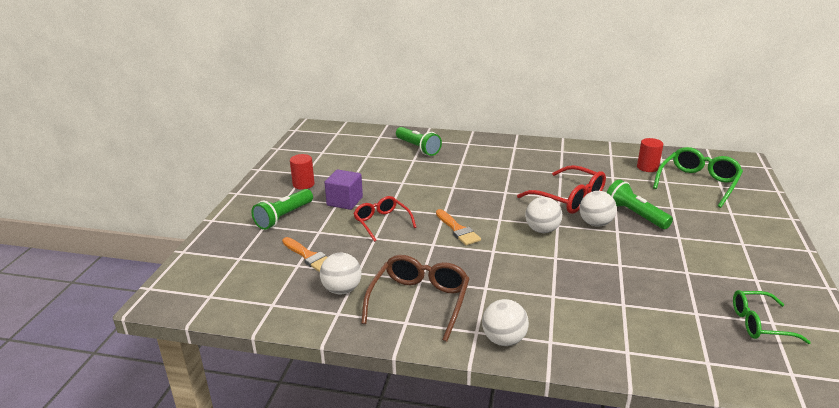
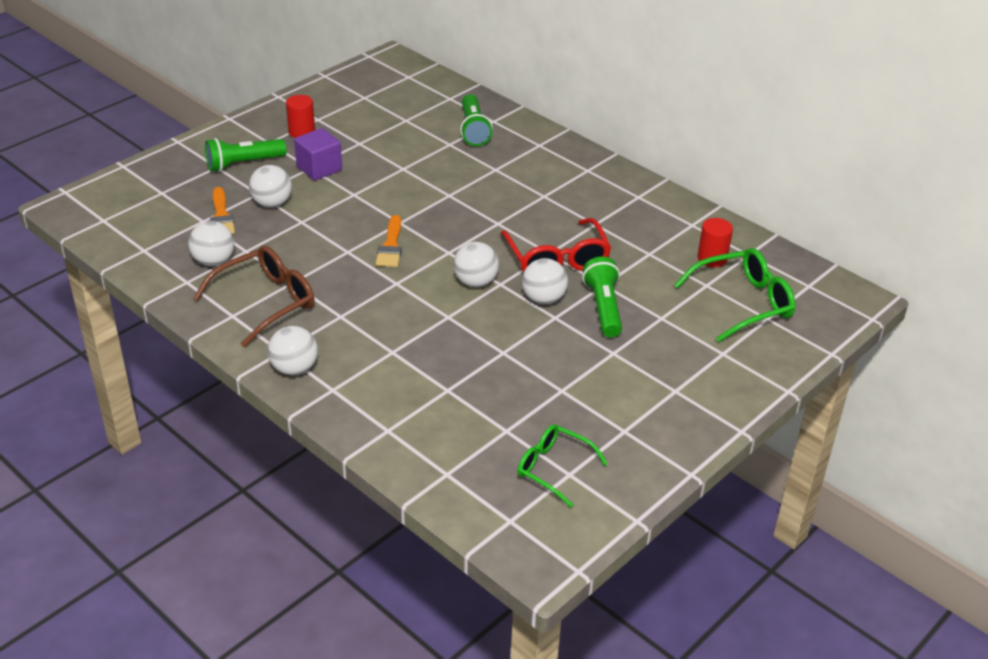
camera: 30 degrees right, 10 degrees up
(338, 234) = (272, 203): none -> white ball
(382, 222) = (327, 207): red glasses -> none

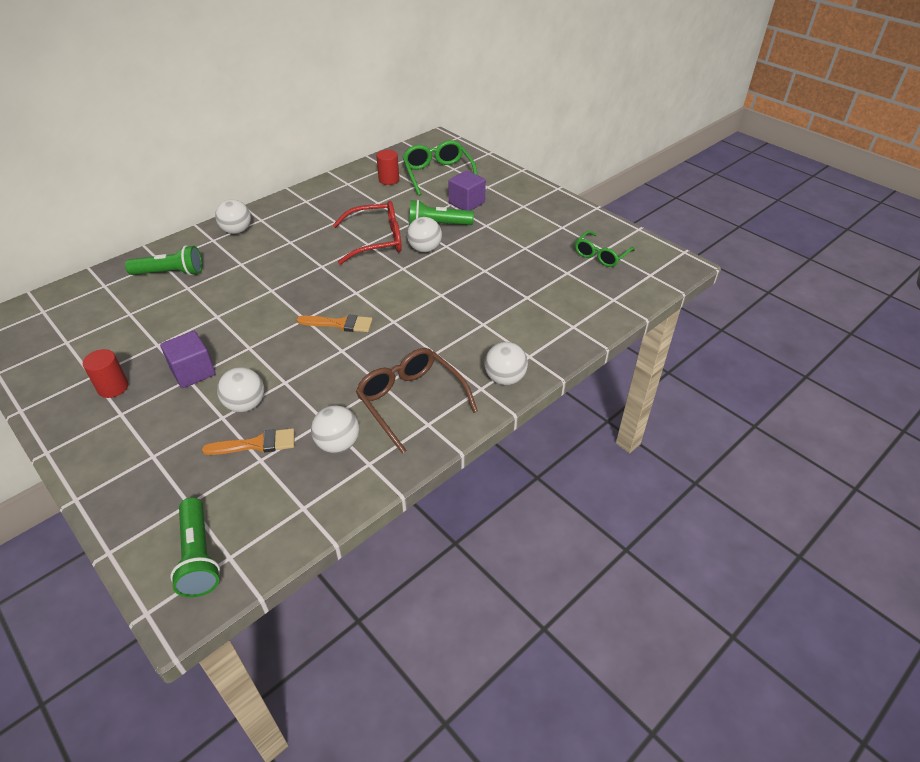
camera: 85 degrees left, 5 degrees up
(243, 164) = (158, 432): green flashlight -> green flashlight (199, 556)
(475, 282) = (399, 279): white ball -> white ball (237, 231)
(668, 333) = (466, 203): none -> purple cube

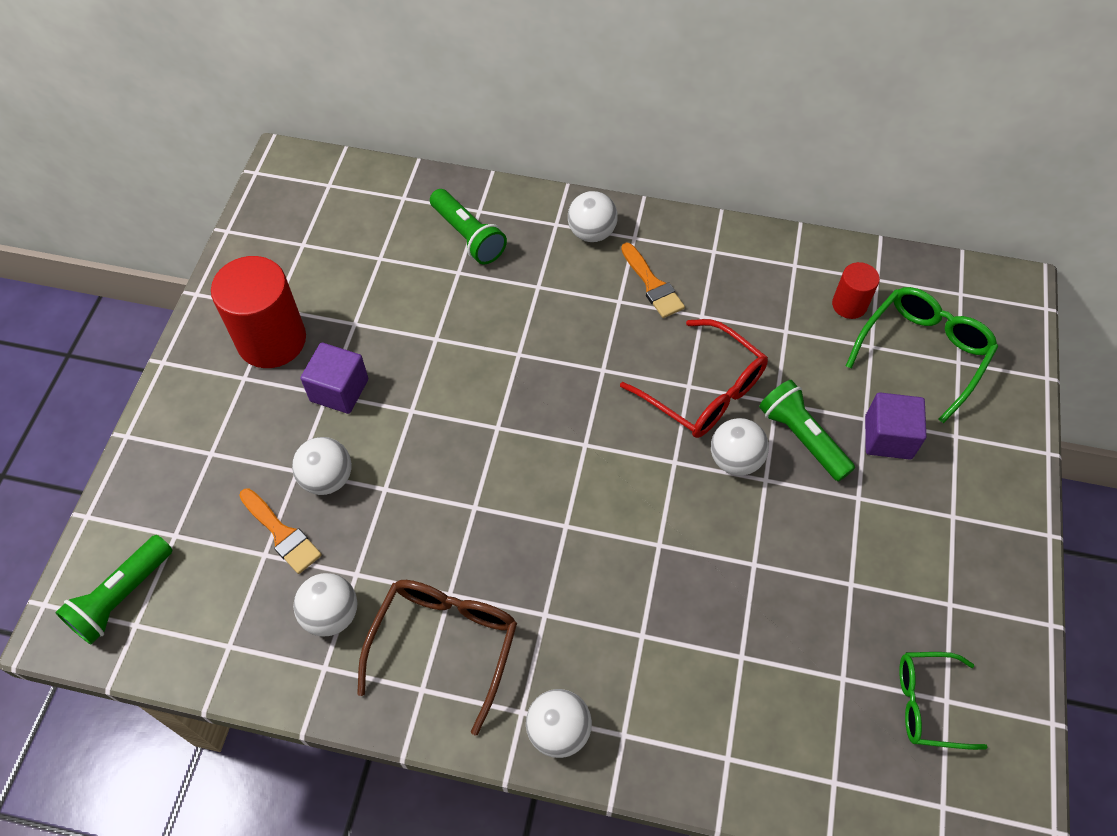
camera: 55 degrees right, 15 degrees up
(113, 387) = (272, 340): red cylinder -> red cylinder, size x1.92
(340, 324) = (516, 471): orange brush -> orange brush (652, 285)

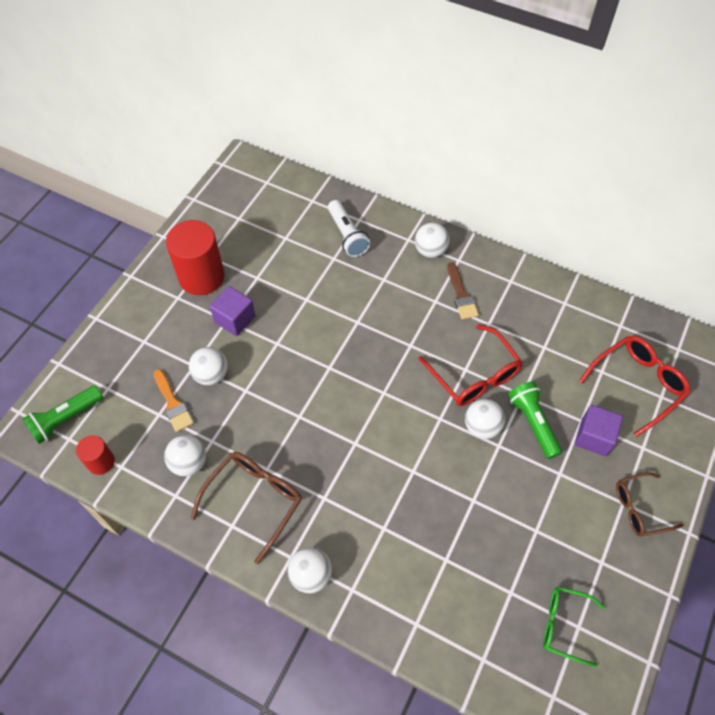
camera: 15 degrees right, 0 degrees up
(468, 236) = (347, 235): green flashlight -> white flashlight
(652, 285) = (461, 295): orange brush -> brown brush
(849, 305) = (595, 339): red cylinder -> red cylinder (101, 462)
(922, 353) = (637, 384): green glasses -> red glasses
(977, 518) = (640, 508): none -> brown glasses

